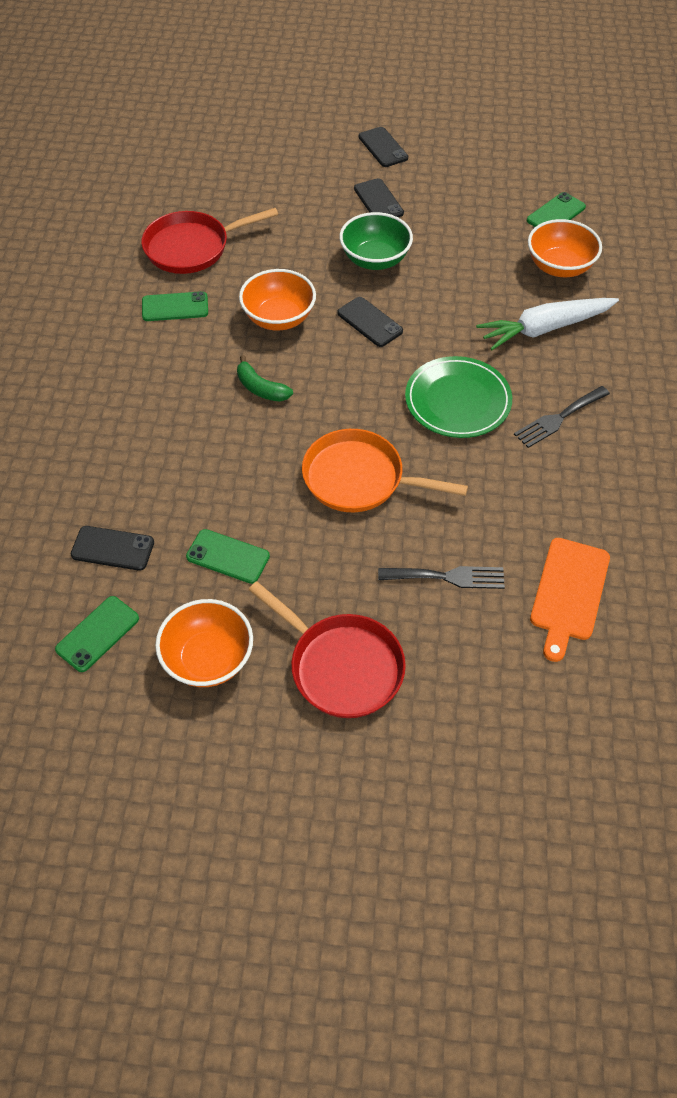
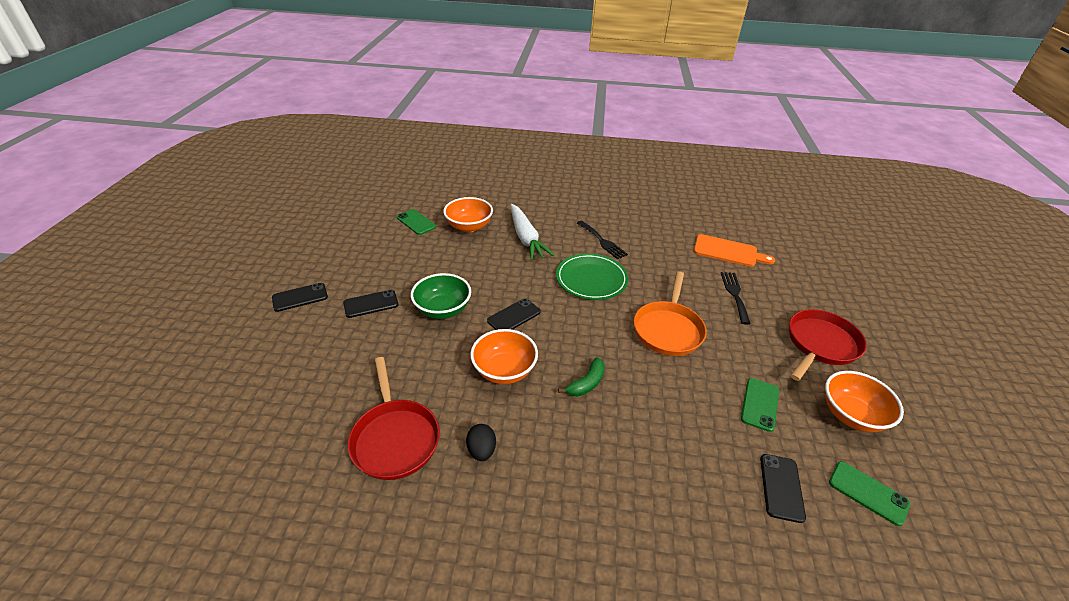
camera: 90 degrees left, 15 degrees down
(175, 307) = (481, 450): green phone -> black egg

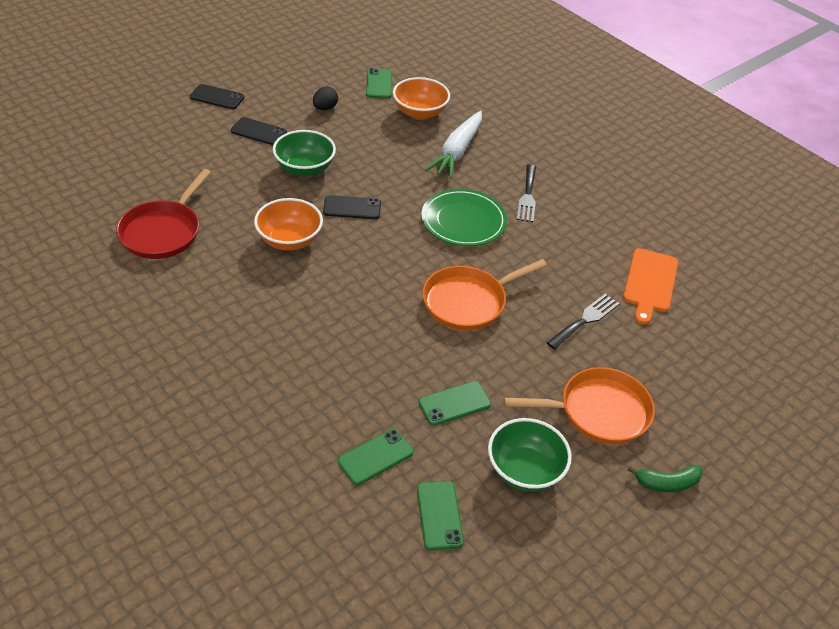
camera: 40 degrees right, 5 degrees up
(481, 450) = (205, 277): black egg -> black egg (325, 108)
(586, 383) = (337, 290): green banana -> green banana (667, 483)
(728, 251) = (650, 283): orange cutting board -> orange cutting board turned 45 degrees clockwise
(781, 487) = (376, 457): black phone -> green phone
(820, 344) = (598, 411): red pan -> orange pan
(851, 415) = (524, 470): orange bowl -> green bowl

